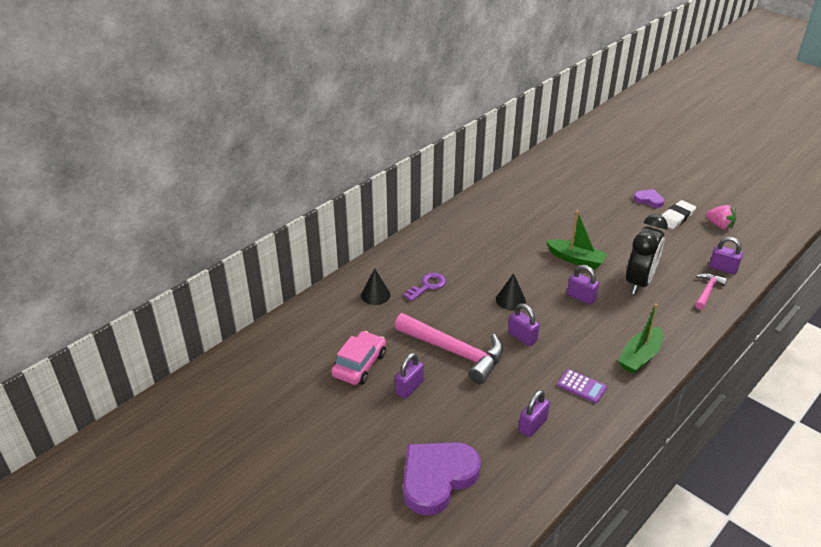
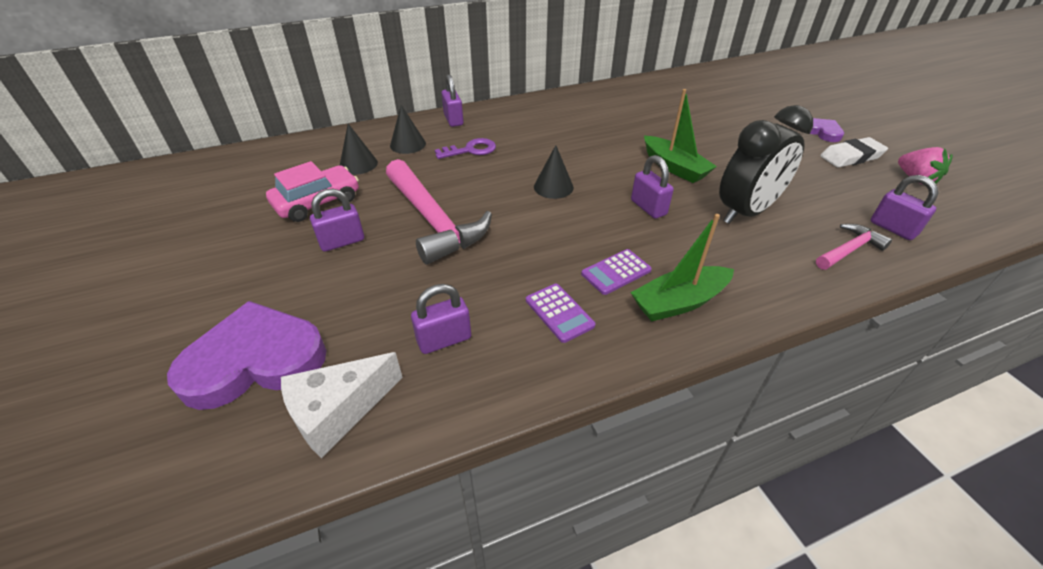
camera: 25 degrees right, 5 degrees up
(356, 324) = (358, 164): none -> black cone
(513, 484) = (338, 412): none -> white cheese
(522, 337) = (531, 229): purple padlock -> purple padlock (453, 120)
(594, 350) = (616, 272): none -> purple calculator

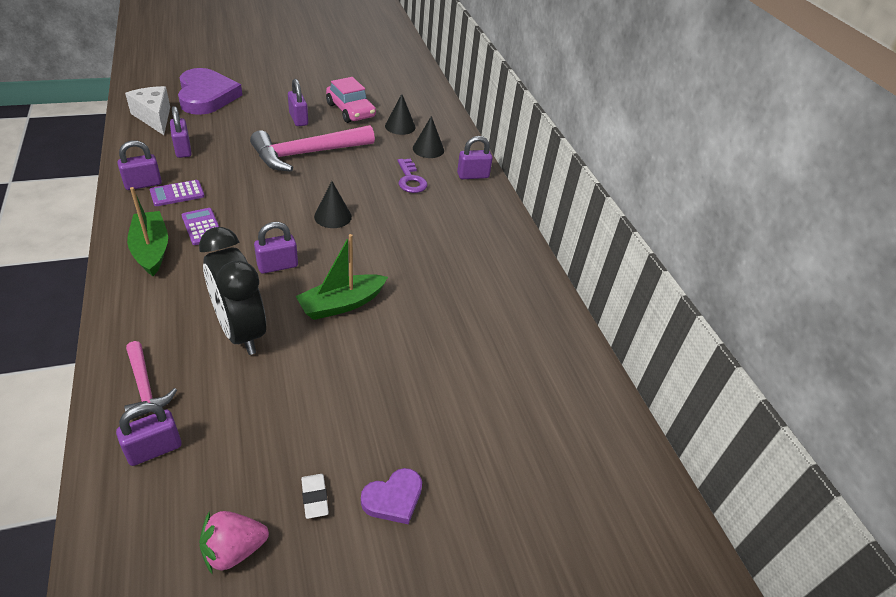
camera: 90 degrees right, 0 degrees up
(550, 356) = (143, 184): none -> purple padlock
(851, 157) = (314, 497): white eraser -> white eraser, size x0.58

